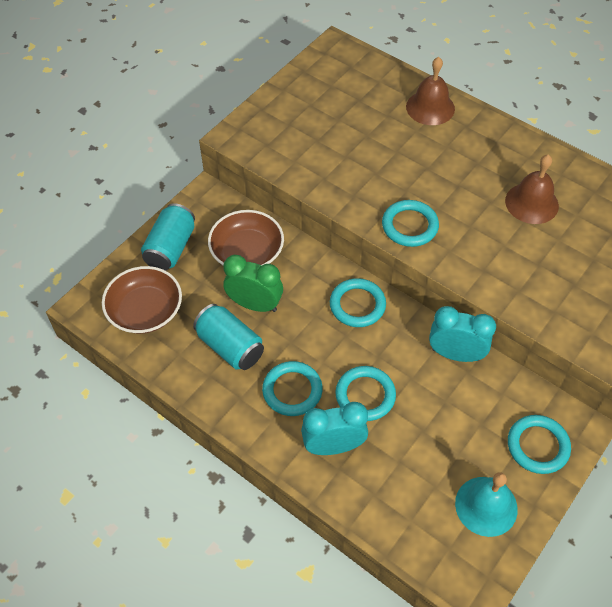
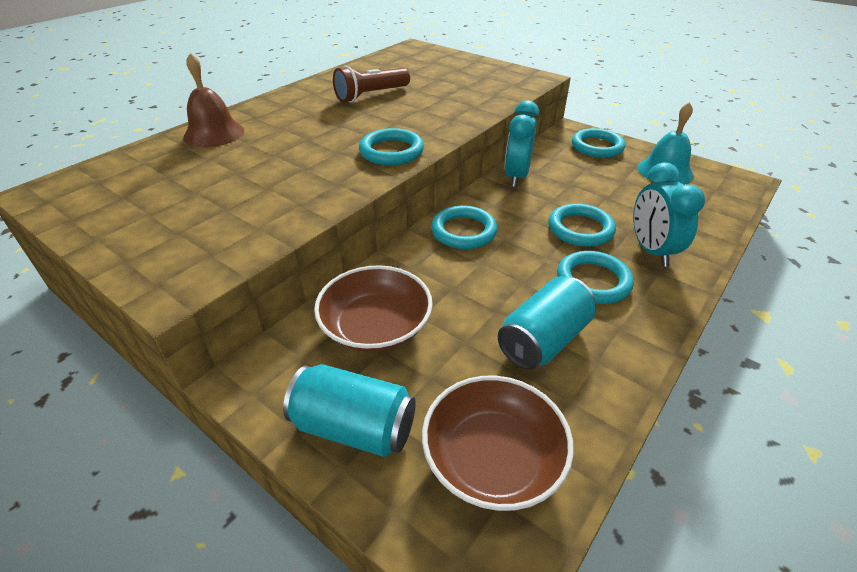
camera: 90 degrees left, 15 degrees down
(255, 305) = (469, 316): green clock -> none
(531, 203) = (371, 95): brown bell -> brown flashlight

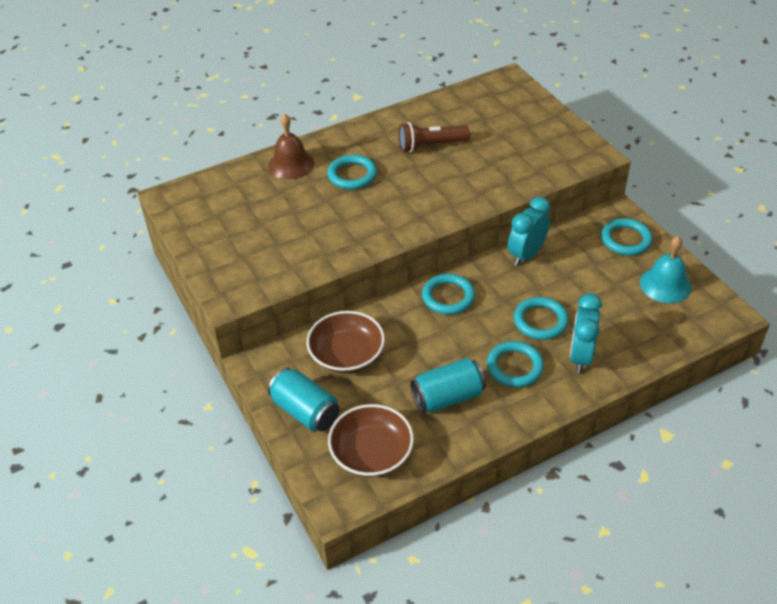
camera: 25 degrees right, 5 degrees up
(391, 151) = (412, 218): turquoise ring -> turquoise ring (352, 175)

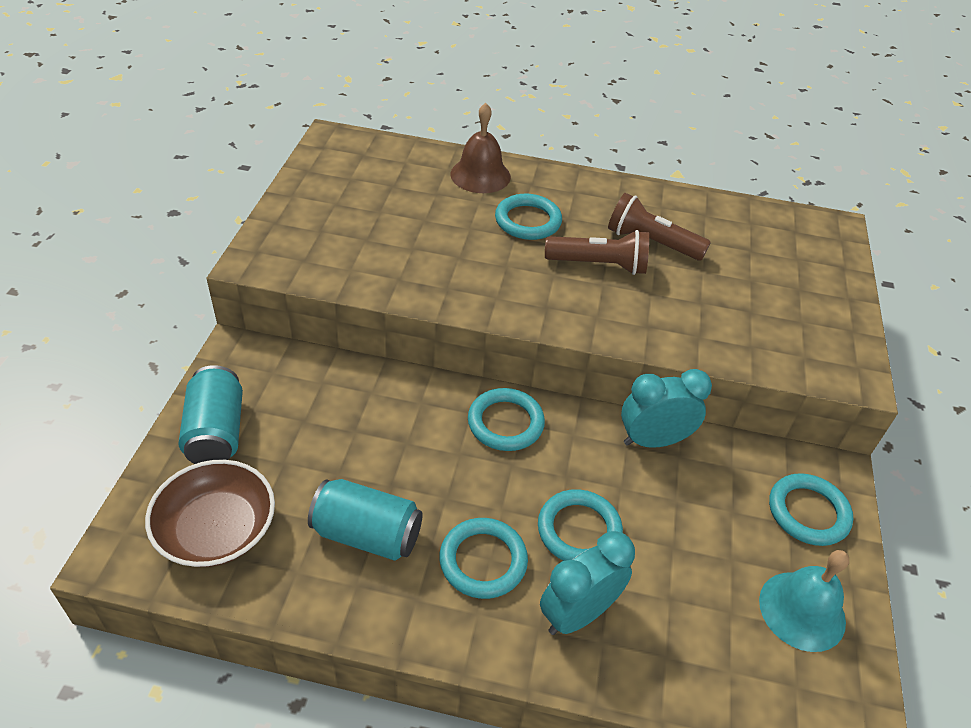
camera: 35 degrees right, 0 degrees up
(347, 354) = (328, 405): brown bowl -> none
(419, 176) = (599, 265): none -> brown flashlight

